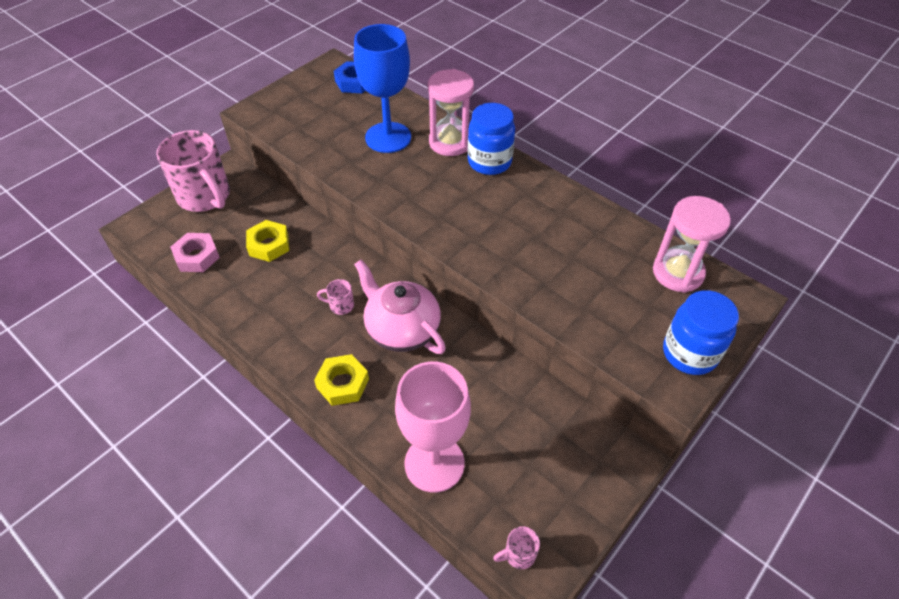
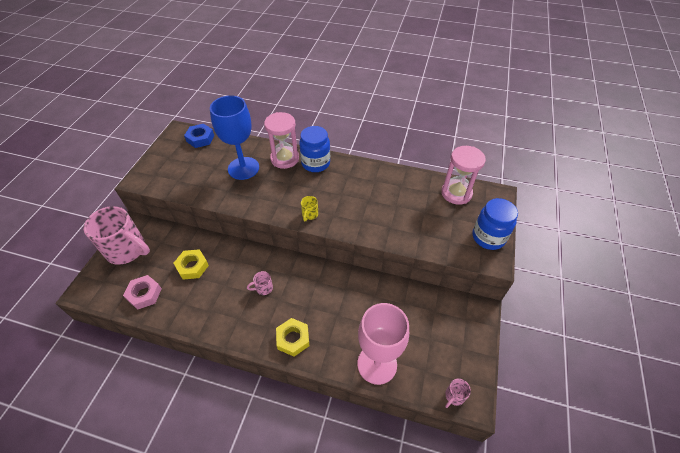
camera: 25 degrees left, 0 degrees up
(401, 329) = (310, 288): pink teapot -> none
(441, 227) = (309, 214): none -> yellow mug

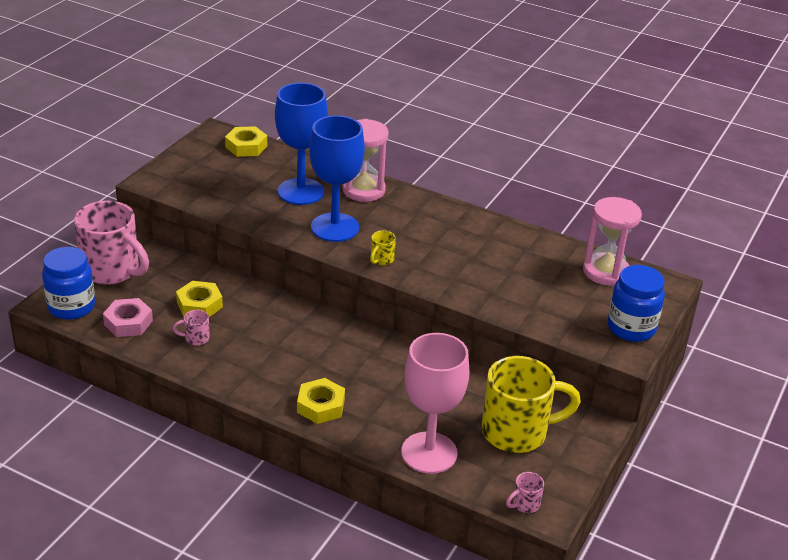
camera: 10 degrees right, 15 degrees down
(200, 138) = (246, 146): blue nut -> yellow nut
(263, 288) = (294, 346): pink mug -> pink mug (196, 338)
(272, 193) = (335, 227): none -> blue goblet
(315, 163) = (408, 203): blue jar -> blue jar (71, 307)
(429, 329) = (517, 432): none -> yellow mug

